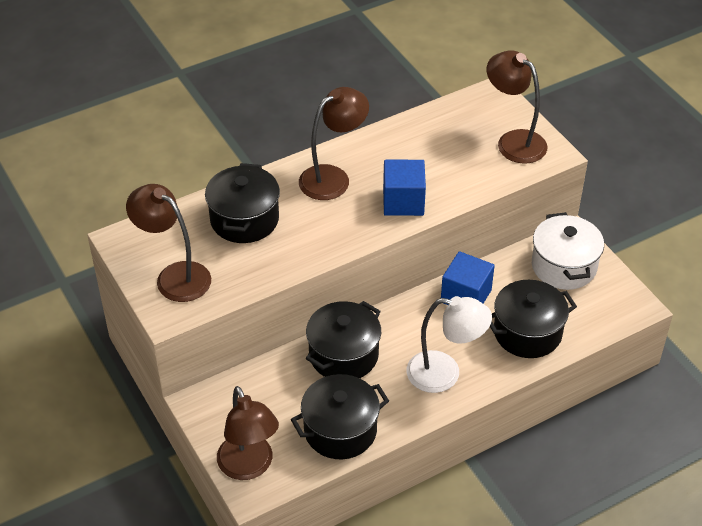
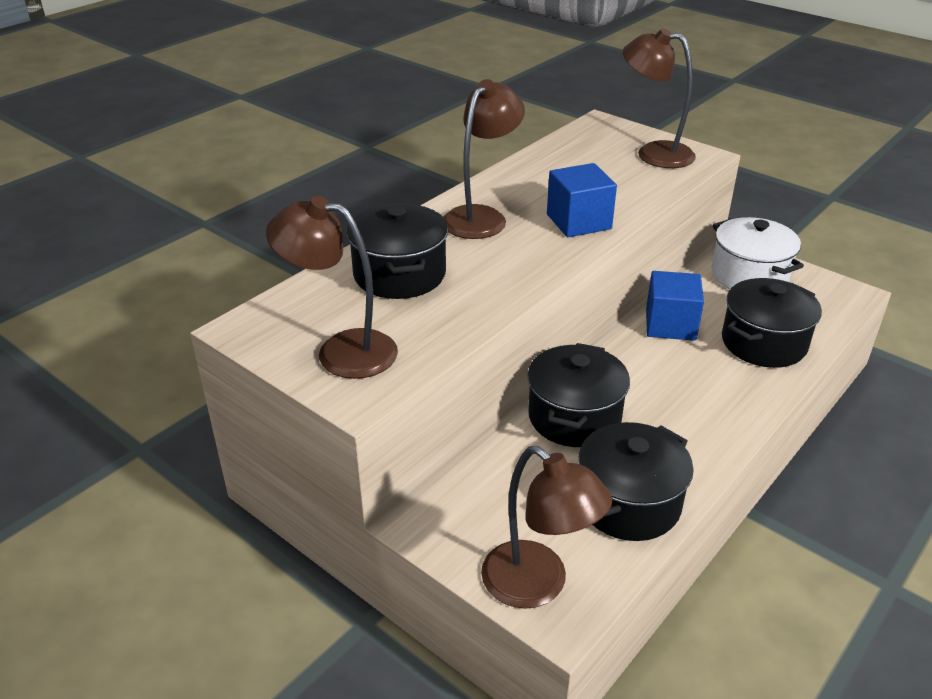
camera: 20 degrees left, 10 degrees down
(445, 374) = (707, 406): white lamp -> none

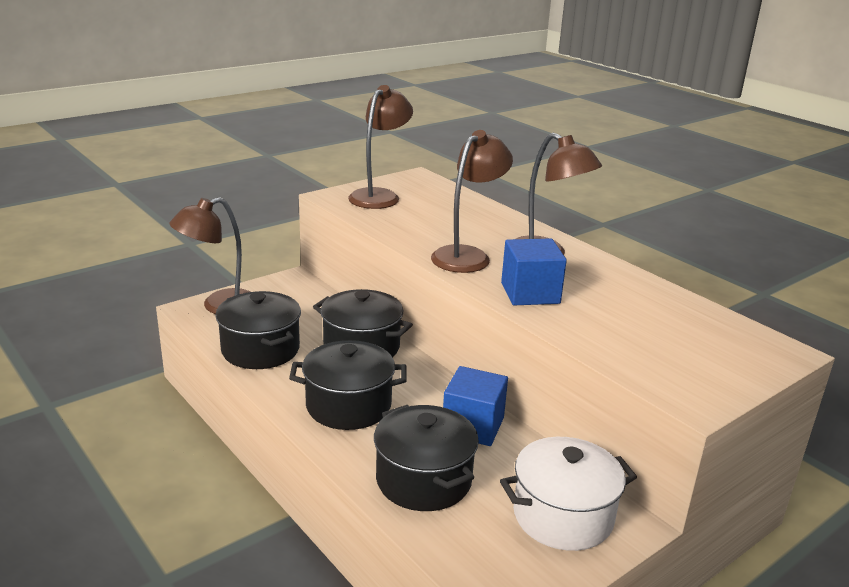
camera: 100 degrees right, 10 degrees down
(399, 274) = (463, 218): black pot -> black pot (348, 405)
(653, 153) = (695, 367): brown lamp -> brown lamp (467, 255)

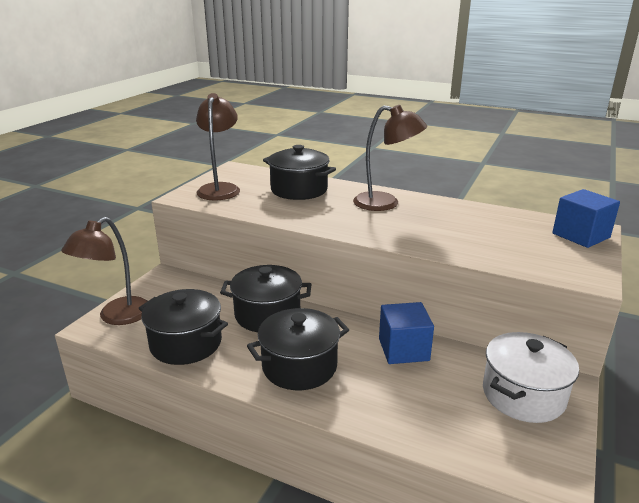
camera: 25 degrees left, 0 degrees up
(423, 480) = (409, 406): black pot -> black pot (299, 190)
(467, 255) = (333, 217): brown lamp -> none
(530, 293) = (406, 233): blue cube -> blue cube (581, 235)

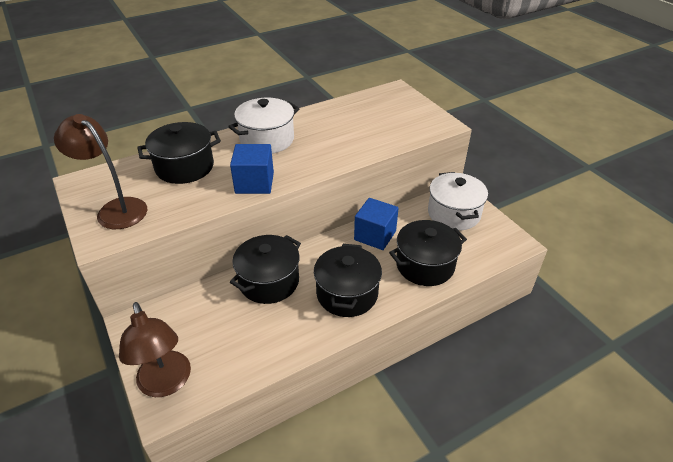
camera: 55 degrees left, 15 degrees up
(186, 343) = (258, 348): black pot -> black pot (425, 265)
(385, 203) = (267, 140): brown lamp -> white pot
(581, 235) = (398, 98): blue cube -> blue cube (254, 183)

